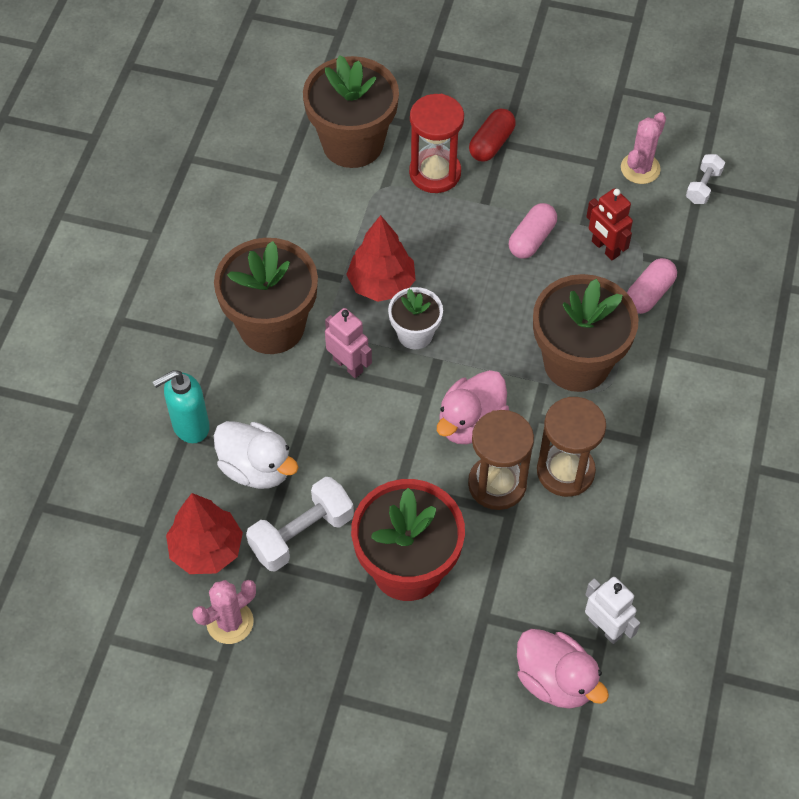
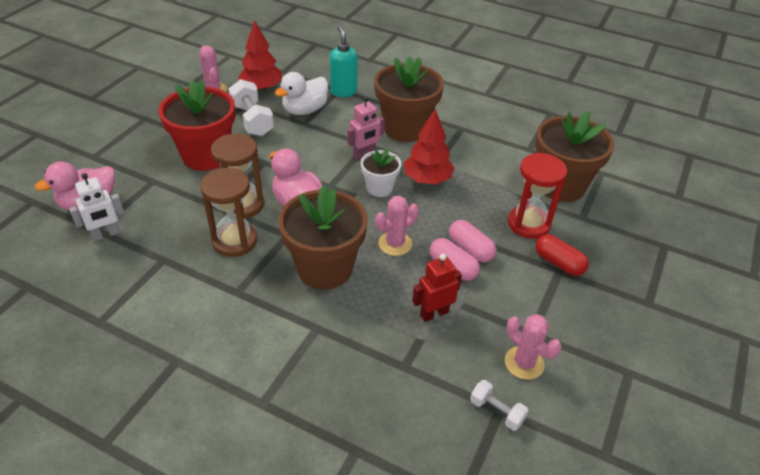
camera: 100 degrees right, 15 degrees down
(512, 300) = (395, 244): none -> pink cactus
(649, 294) = (378, 332): pink capsule -> pink capsule (470, 249)

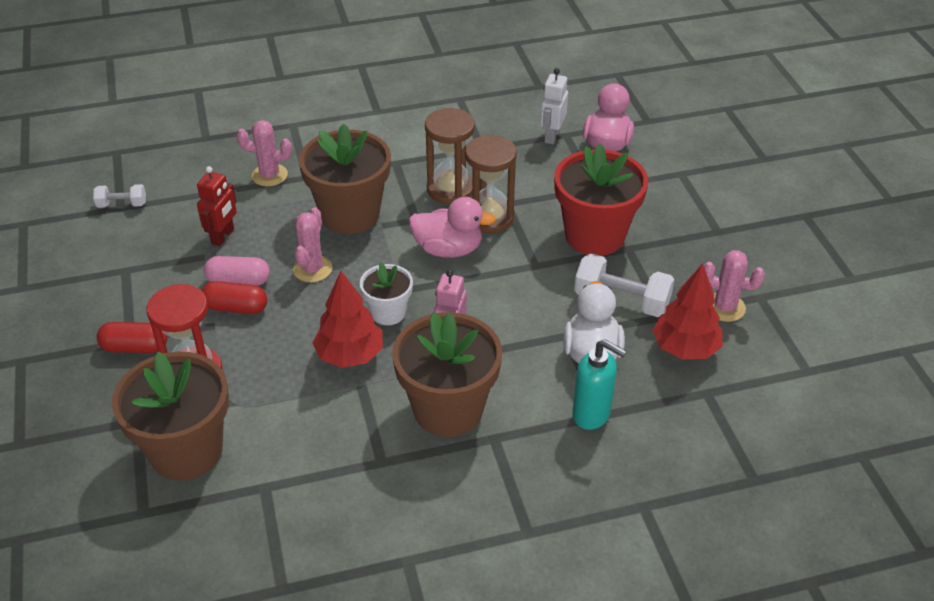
camera: 140 degrees right, 0 degrees up
(470, 249) = (236, 307): pink capsule -> red capsule
(524, 363) = (119, 245): pink cactus -> pink cactus (269, 175)

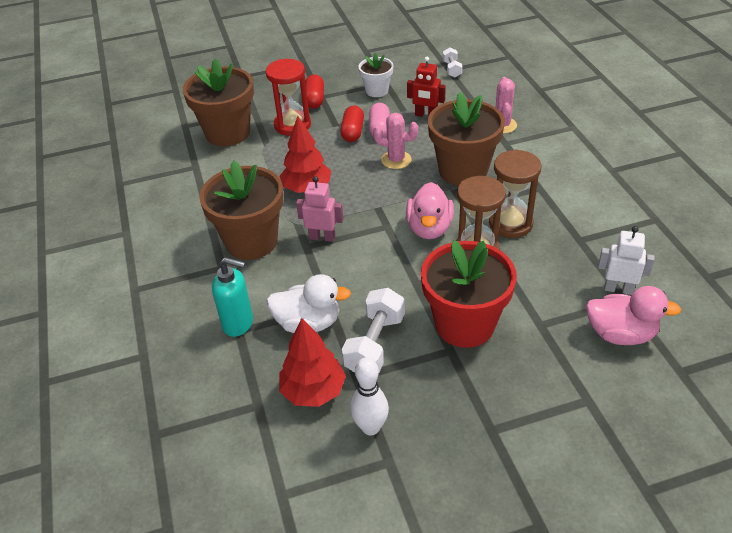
camera: 90 degrees right, 0 degrees up
(388, 312) = (351, 202): white flower pot -> white flower pot (377, 91)
(592, 415) = (238, 324): turquoise soap dispenser -> turquoise soap dispenser turned 105 degrees counterclockwise
(724, 307) = (371, 427): pink cactus -> white bowling pin

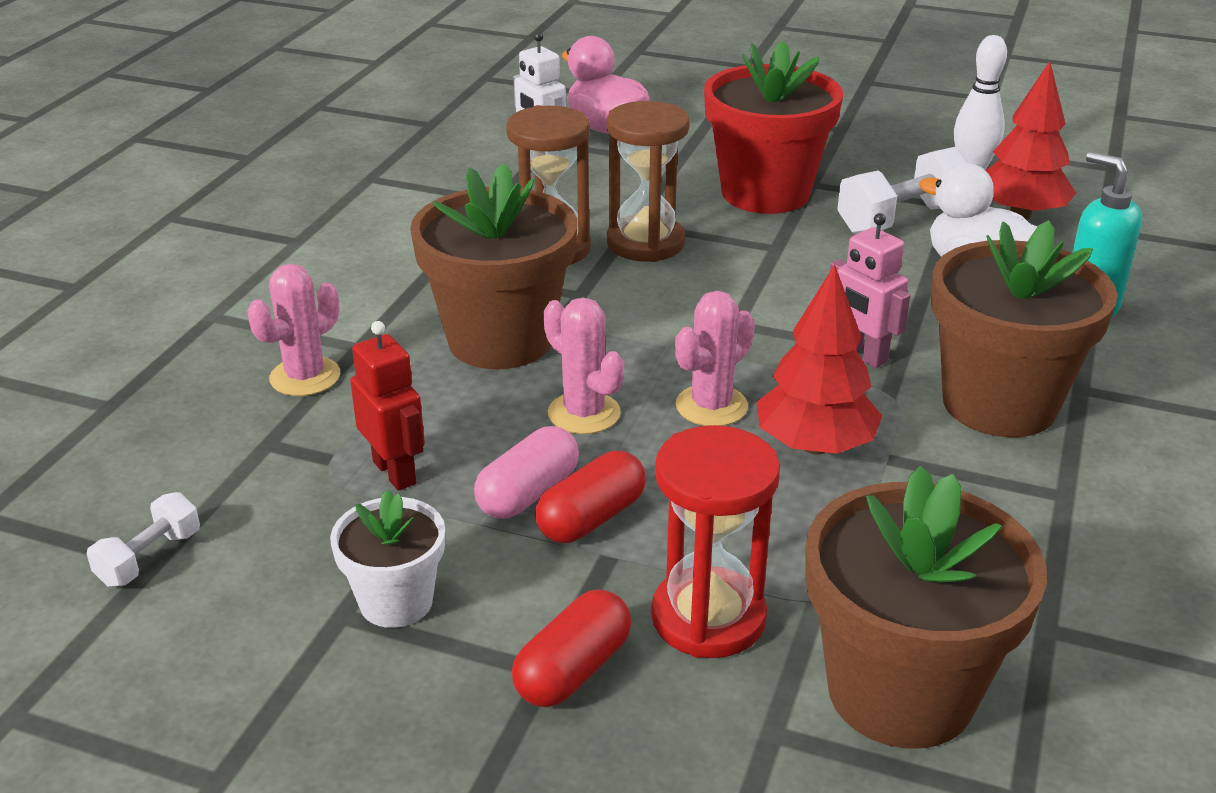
camera: 145 degrees left, 10 degrees down
(357, 185) = (711, 406): none -> pink cactus
(429, 228) = (674, 292): pink duck -> none

